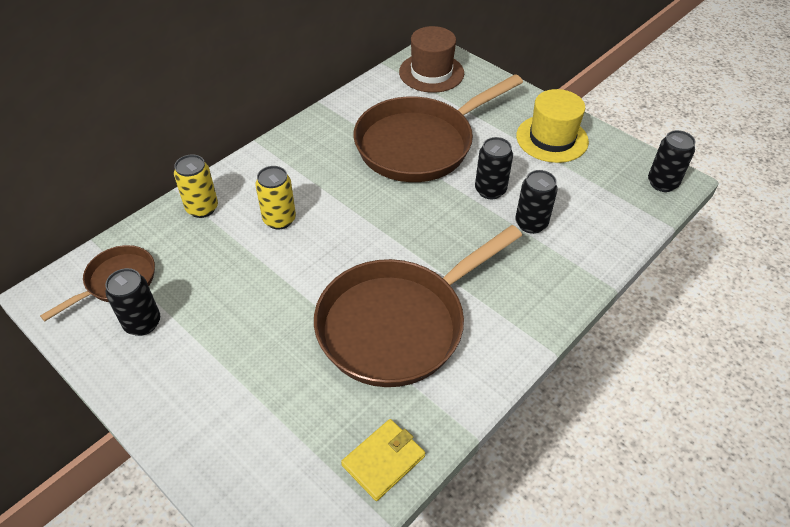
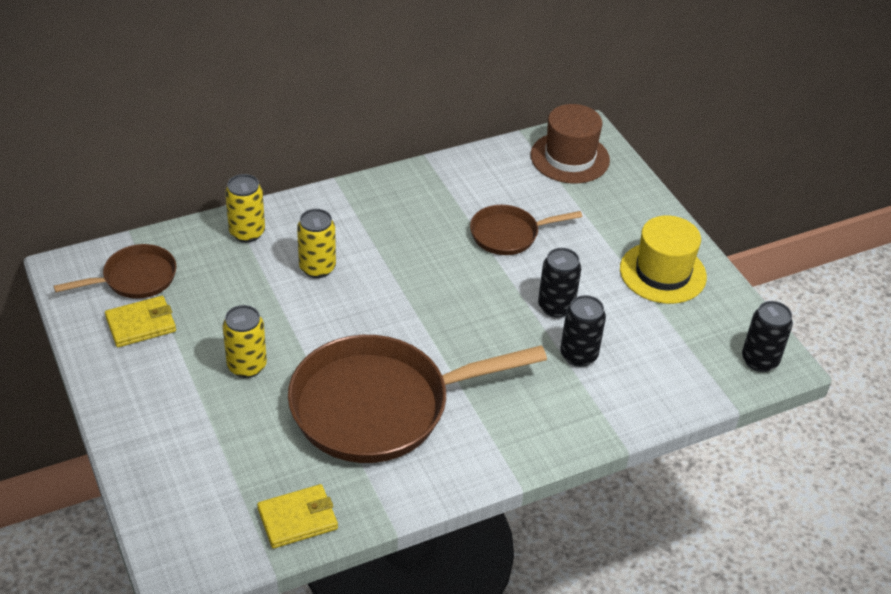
camera: 20 degrees right, 5 degrees down
(142, 323) = (141, 324): black can -> yellow wallet
(261, 329) = (247, 366): none -> yellow can
(420, 144) = (508, 234): brown pan -> brown pan, size x0.50

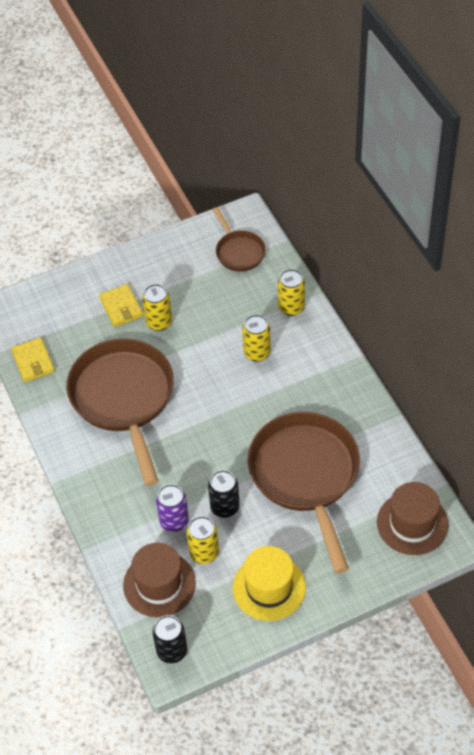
camera: 95 degrees right, 10 degrees up
(141, 324) = (195, 261): yellow wallet -> yellow wallet (121, 307)
(508, 234) = (306, 475): brown pan -> brown pan, size x2.01
(578, 355) = (174, 521): black can -> purple can
(622, 328) = (204, 553): none -> yellow can
(670, 371) = (159, 584): none -> brown hat

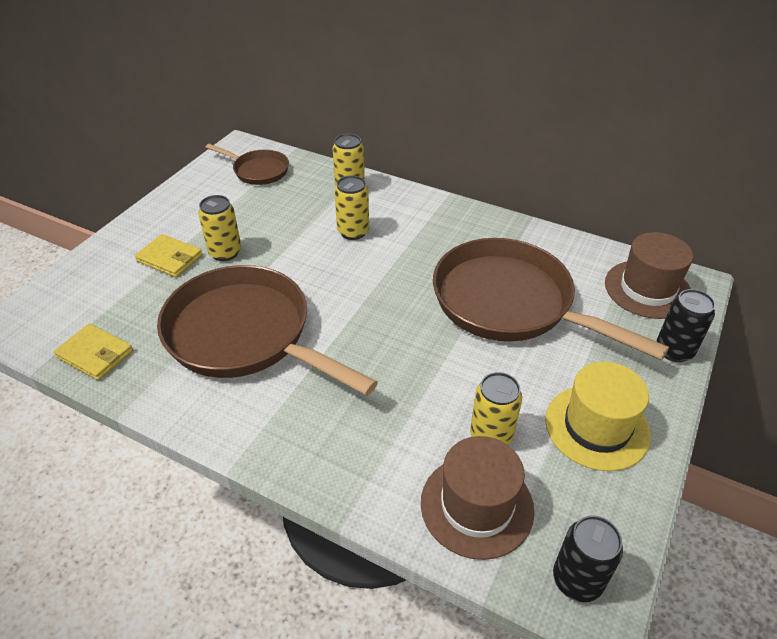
camera: 40 degrees left, 10 degrees down
(174, 521) = (423, 423): purple can -> none
(225, 507) = (463, 376): black can -> black can (674, 350)

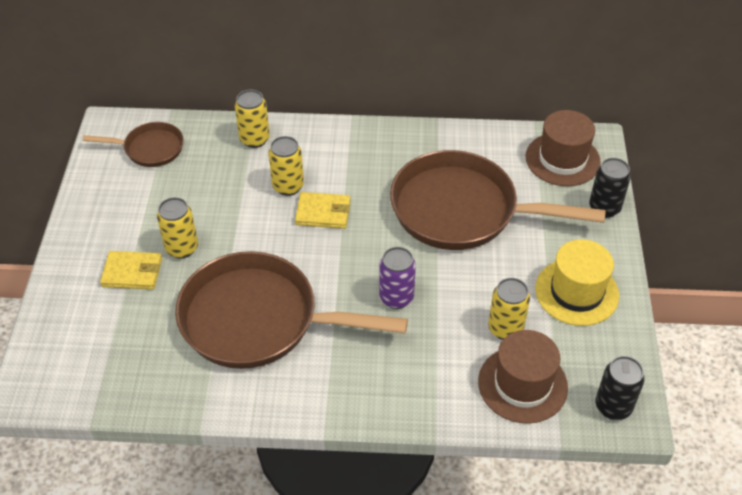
camera: 25 degrees left, 5 degrees up
(95, 354) = (135, 387): yellow wallet -> yellow wallet (323, 213)
(391, 362) = (396, 297): none -> purple can

